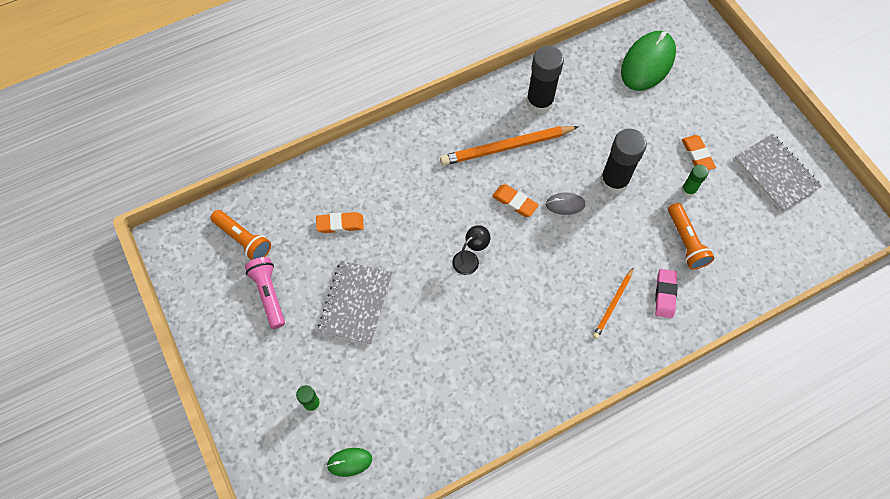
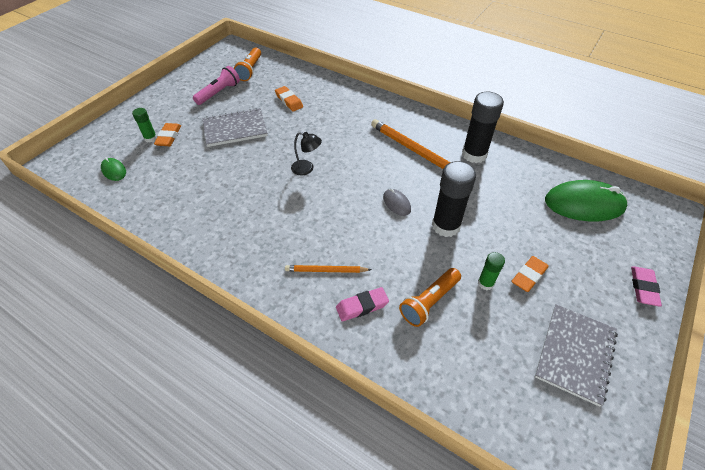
camera: 60 degrees right, 15 degrees down
(514, 202) = (374, 174): orange eraser -> orange eraser (169, 137)
(745, 89) = (643, 288): none -> pink eraser

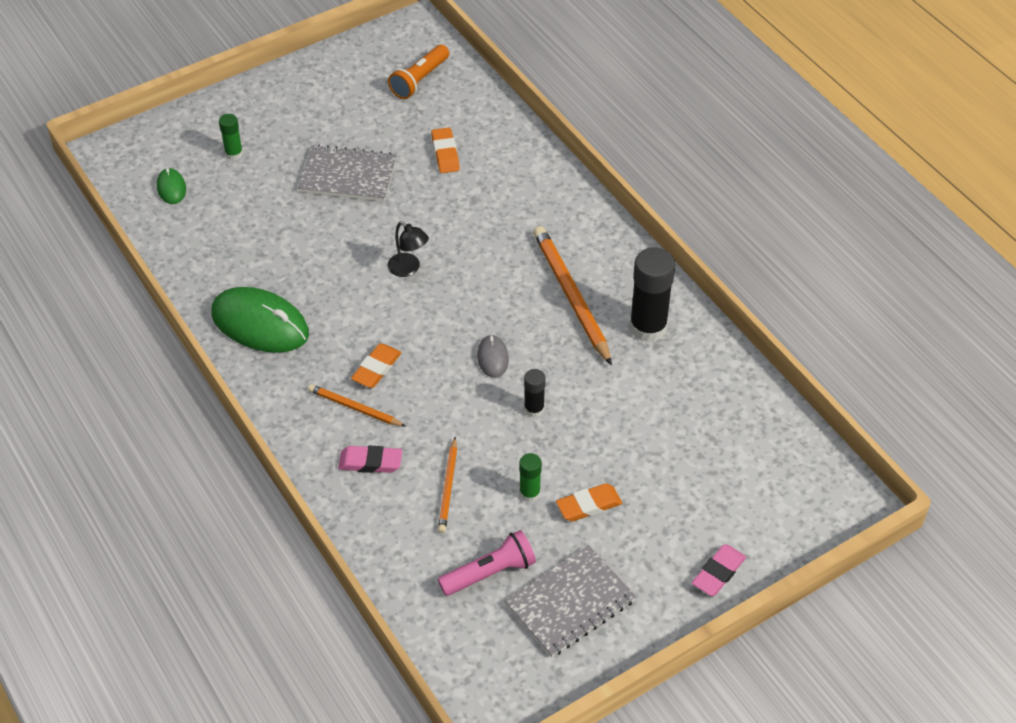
camera: 25 degrees right, 0 degrees up
(169, 137) = (257, 159): orange eraser -> orange eraser (376, 368)
(219, 93) = (356, 107): pink flashlight -> pink flashlight (490, 573)
(429, 302) = (448, 487): orange flashlight -> orange pencil
(446, 226) = (534, 409): black glue stick -> black glue stick, size x0.52
(584, 204) = (740, 449): green mouse -> green mouse (260, 324)

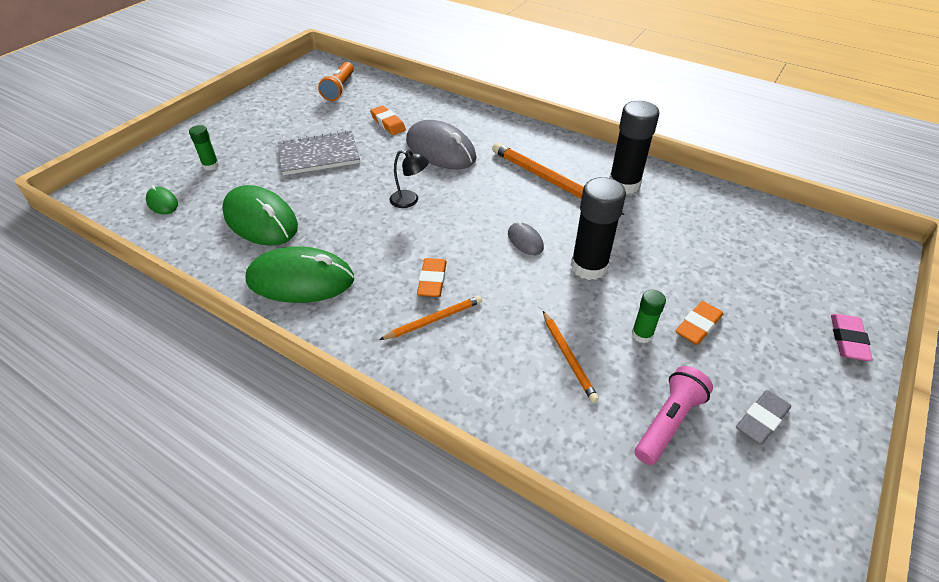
camera: 25 degrees left, 5 degrees down
(254, 242) = (260, 220): none -> green mouse
(355, 408) = (434, 320): orange pencil -> orange pencil turned 150 degrees clockwise
(370, 462) = (480, 362): pink eraser -> none
(480, 212) = (440, 150): none -> grey mouse
(534, 409) = (589, 267): black glue stick -> black glue stick, size x1.94
(570, 602) = (761, 420): grey notebook -> grey eraser

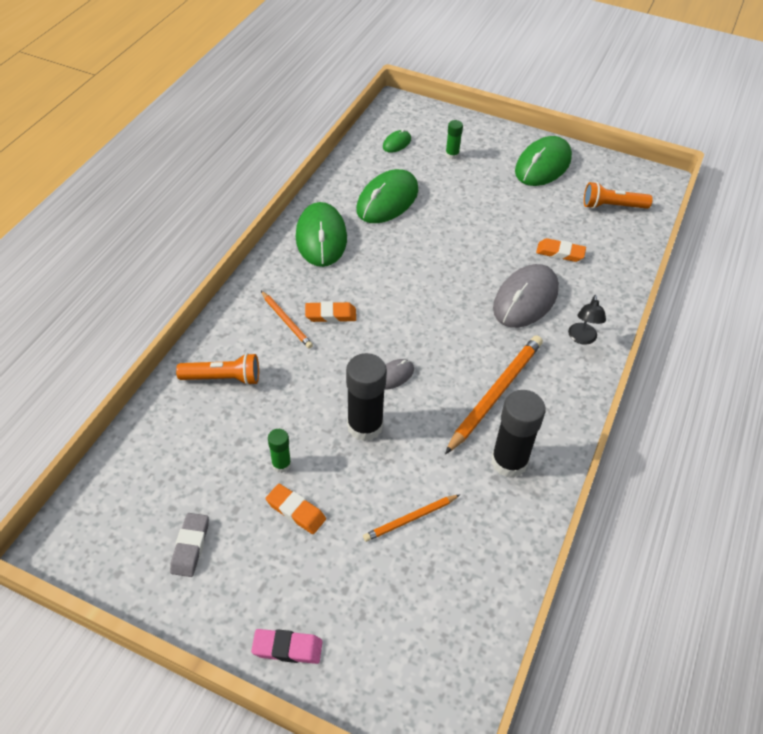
camera: 80 degrees right, 5 degrees up
(263, 114) = (543, 165): none -> green mouse
(319, 155) = (488, 215): grey notebook -> none
(388, 123) = (560, 253): orange eraser -> orange eraser turned 60 degrees clockwise
(410, 200) = (435, 287): black lamp -> black lamp (582, 338)
(518, 385) = (223, 378): none -> orange flashlight
(568, 357) = (252, 410): orange pencil -> orange pencil (410, 519)
(668, 422) = (188, 477): pink flashlight -> none
(761, 420) = (190, 546): grey eraser -> grey eraser turned 60 degrees clockwise

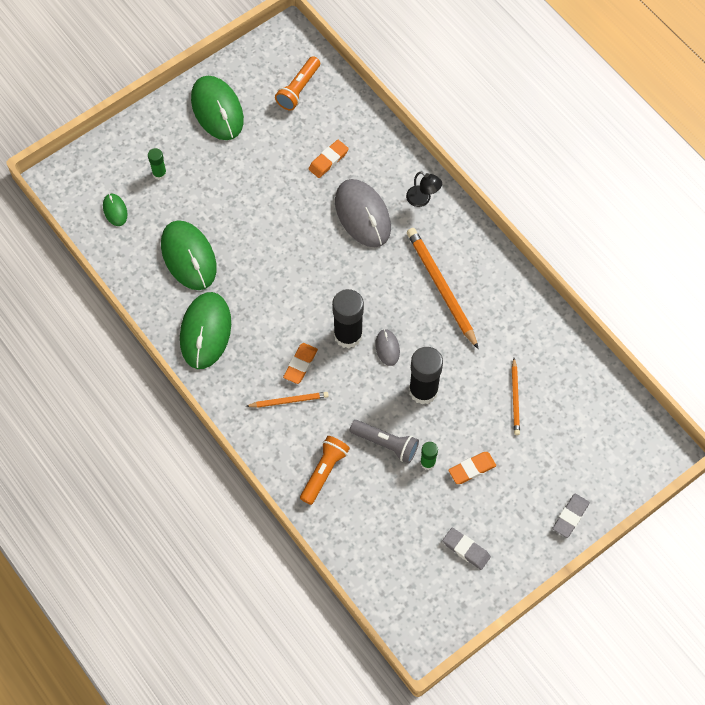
camera: 60 degrees left, 15 degrees up
(283, 417) = (386, 444): none -> grey flashlight
(287, 648) = (570, 516): pink eraser -> grey eraser
(321, 237) = (205, 331): green mouse -> green mouse turned 75 degrees clockwise
(509, 461) = (502, 311): black glue stick -> black glue stick (348, 335)

